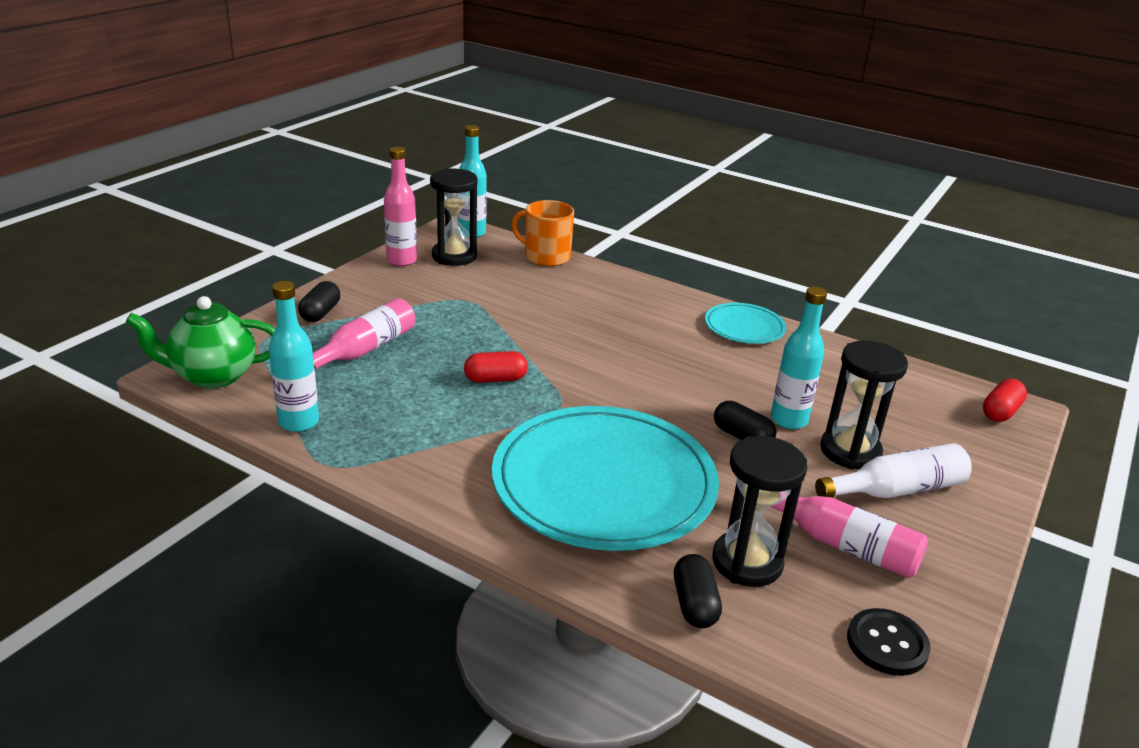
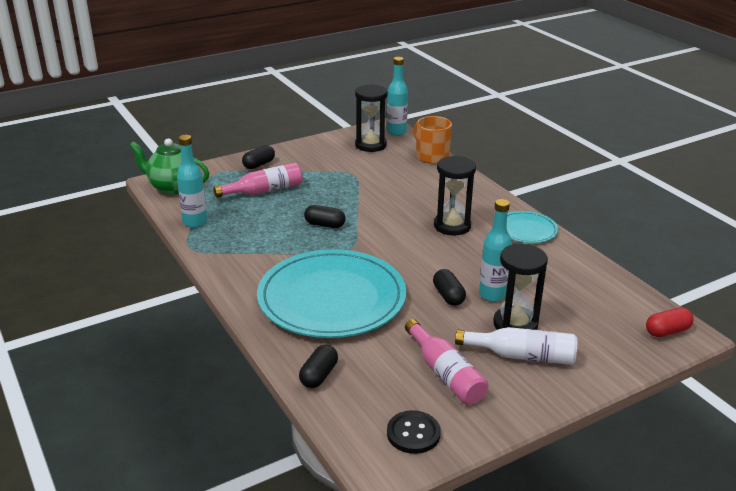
camera: 30 degrees right, 0 degrees up
(402, 260) = (335, 142): pink bottle -> none
(495, 379) = (325, 225): red capsule -> black capsule
(747, 562) = (373, 365): black hourglass -> black hourglass (452, 226)

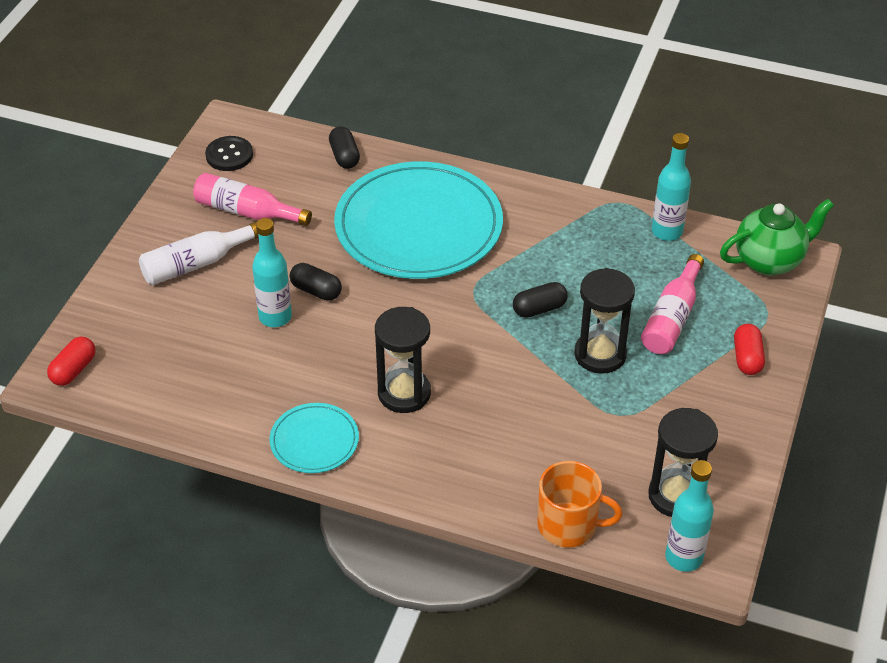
camera: 140 degrees right, 15 degrees up
(259, 164) = (747, 358): black capsule -> red capsule
(515, 324) = (226, 294): black hourglass -> black hourglass (600, 354)

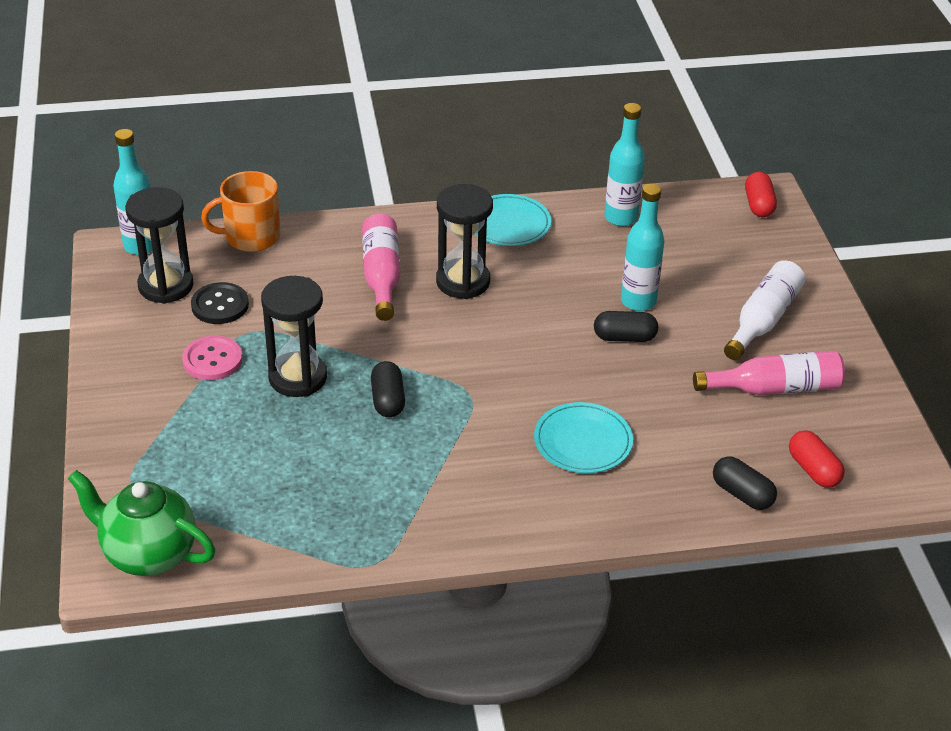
camera: 150 degrees right, 5 degrees down
(229, 155) = (867, 444): black button -> black button (220, 305)
(418, 226) = (583, 441): turquoise plate -> turquoise plate, size x0.47
(539, 309) = (388, 400): black capsule -> black capsule turned 45 degrees counterclockwise
(664, 398) = (212, 360): none -> pink button
(667, 231) = (292, 545): turquoise bottle -> turquoise bottle (620, 218)
(672, 318) = (239, 441): pink bottle -> pink bottle (382, 276)
(747, 358) = (139, 428): red capsule -> red capsule (813, 470)
(769, 260) = (148, 554): green teapot -> green teapot turned 75 degrees clockwise

